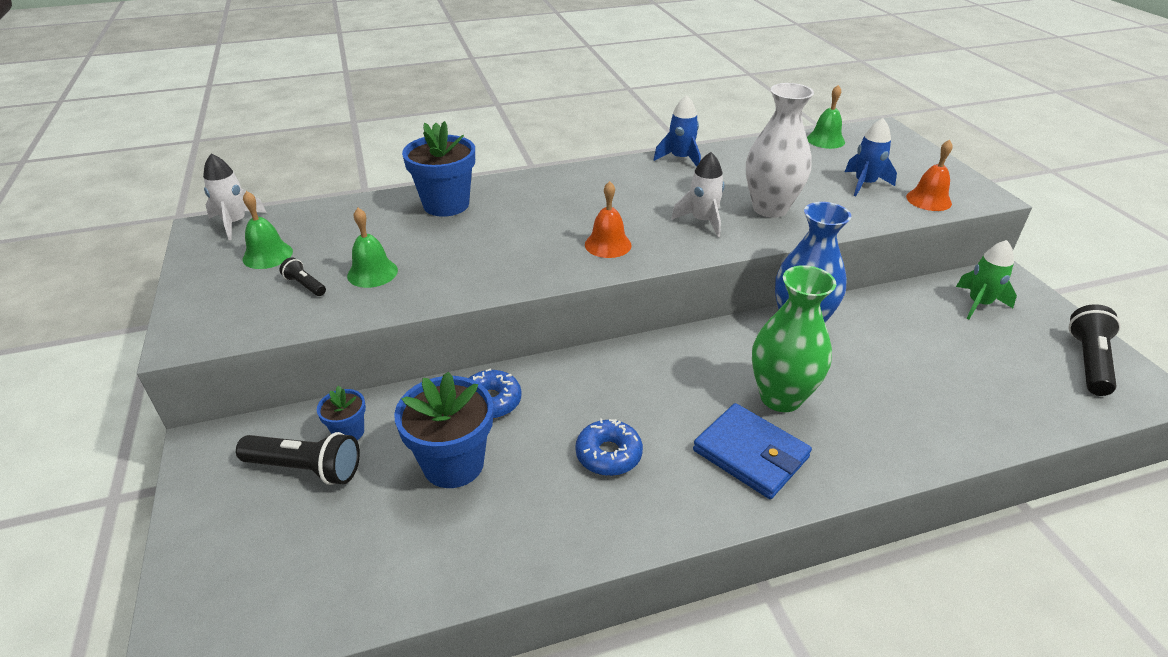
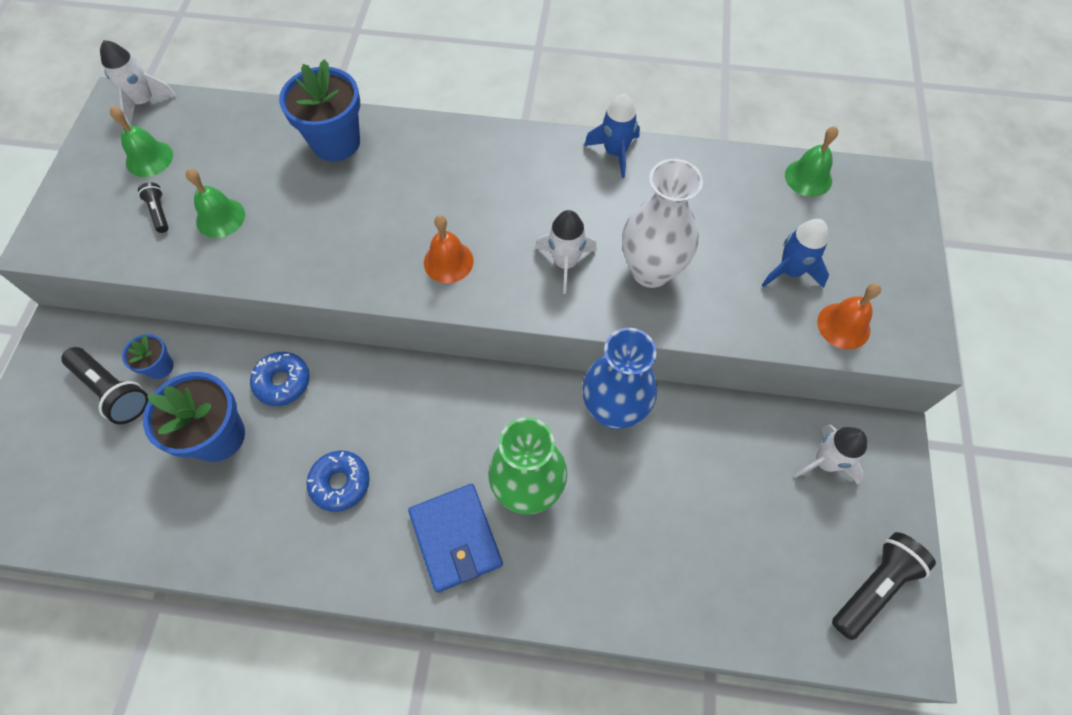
camera: 25 degrees right, 25 degrees up
(978, 304) = (825, 462): green rocket -> white rocket

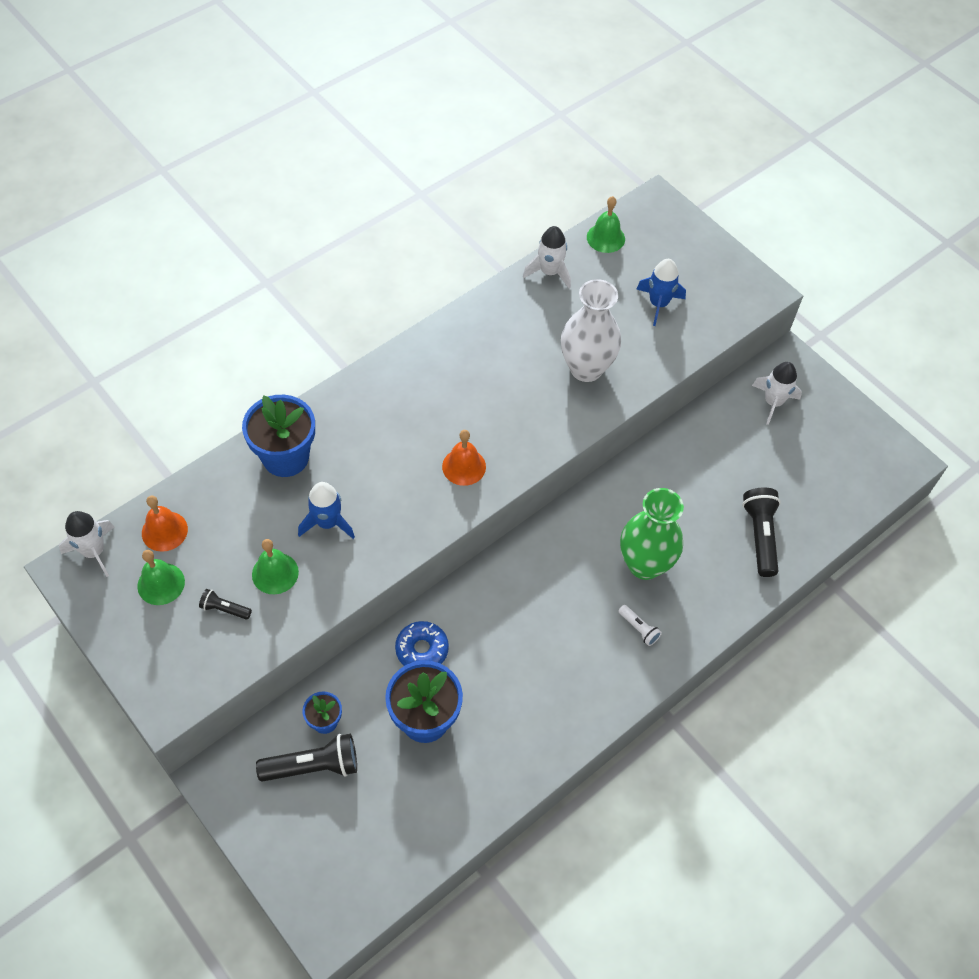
camera: 50 degrees left, 5 degrees down
(340, 483) = (537, 667): blue donut -> none
(455, 538) = (639, 628): blue wallet -> white flashlight
(565, 263) = (533, 406): white rocket -> white rocket (549, 272)
(613, 410) = (637, 477): blue vase -> none
(615, 153) = (478, 313): blue rocket -> blue rocket (328, 523)
(843, 325) = (717, 312): orange bell -> orange bell (164, 531)
(874, 586) = (860, 445): black flashlight -> black flashlight (760, 536)

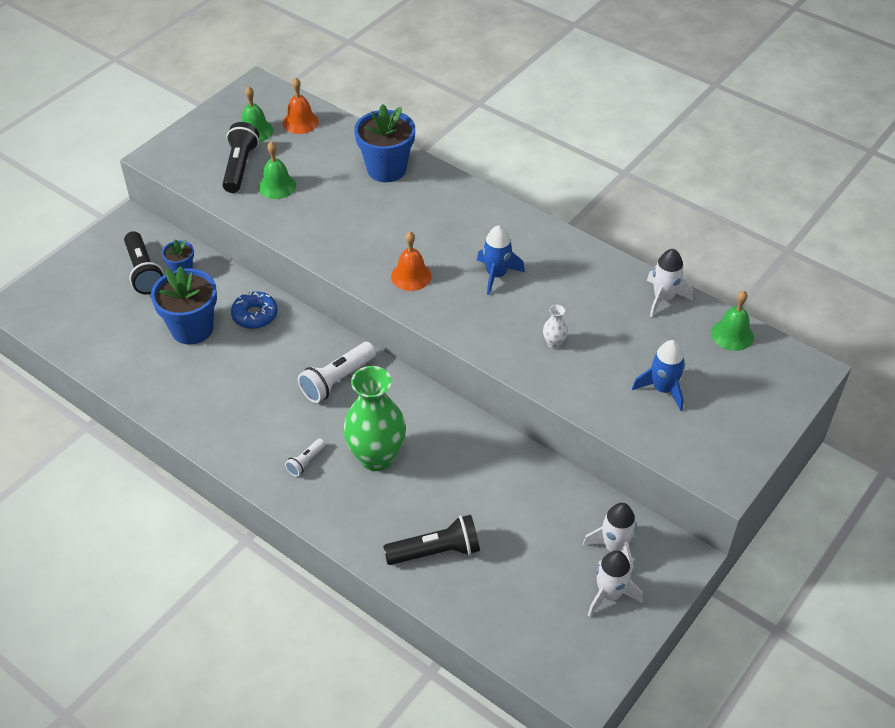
camera: 80 degrees right, 10 degrees down
(94, 551) = (274, 93): white rocket -> white rocket (609, 594)
(224, 609) = (240, 167): black flashlight -> black flashlight, size x1.91
(328, 523) = (330, 205): blue rocket -> blue rocket (496, 275)
(538, 583) = (337, 380): none -> white flashlight
(586, 368) = (554, 343): white vase -> white vase, size x0.41

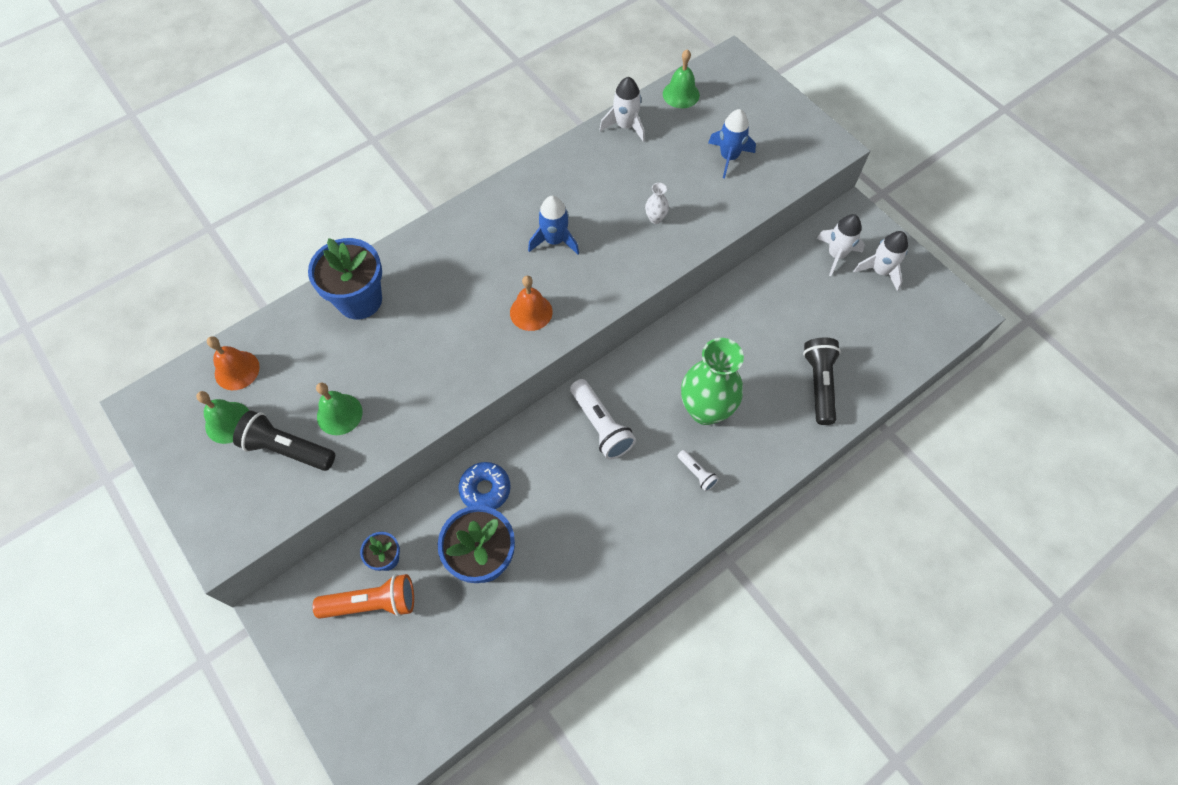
camera: 75 degrees left, 15 degrees up
(144, 272) = (372, 603): black flashlight -> orange flashlight

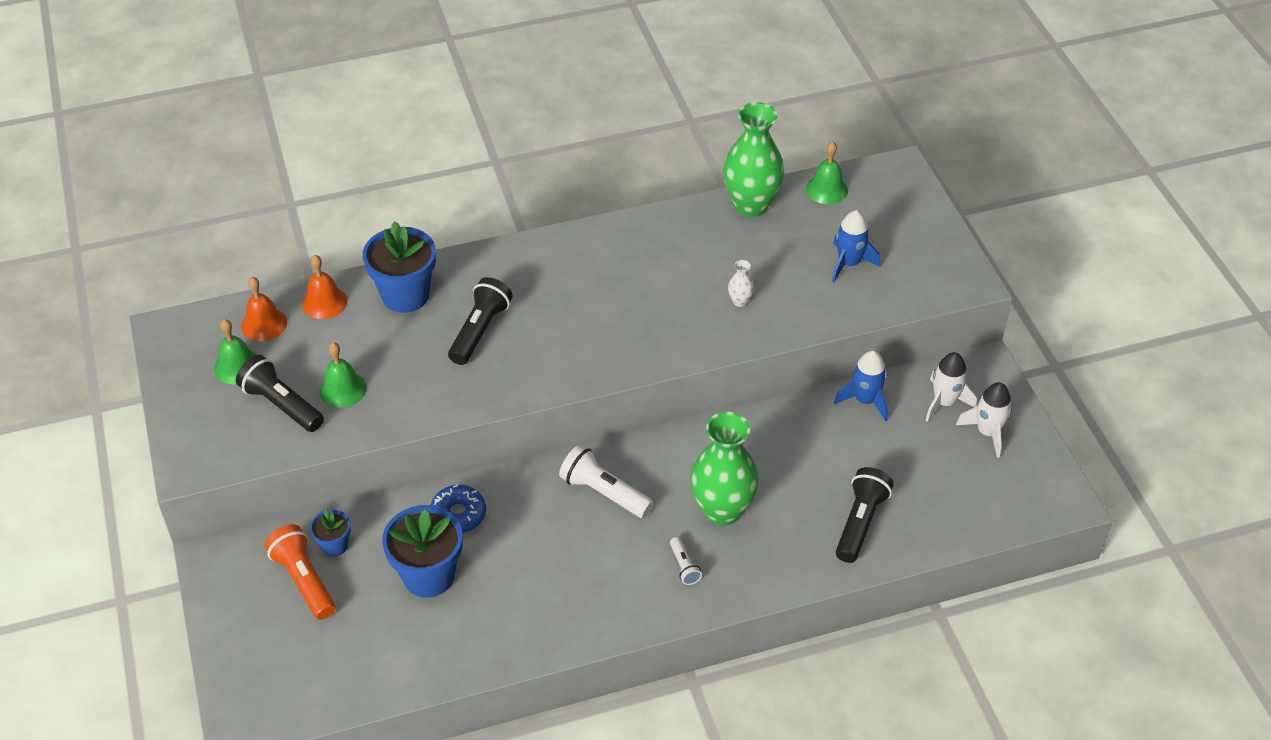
camera: 20 degrees right, 15 degrees down
(372, 603) = (304, 580): orange flashlight -> orange flashlight turned 135 degrees counterclockwise
(442, 315) = (480, 330): none -> black flashlight
(531, 312) = (569, 352): orange bell -> orange bell (324, 302)
(554, 240) = (624, 294): blue rocket -> blue rocket (865, 400)
(601, 426) = (604, 492): white flashlight -> white flashlight turned 135 degrees clockwise
(625, 126) = (751, 205): white rocket -> green vase

